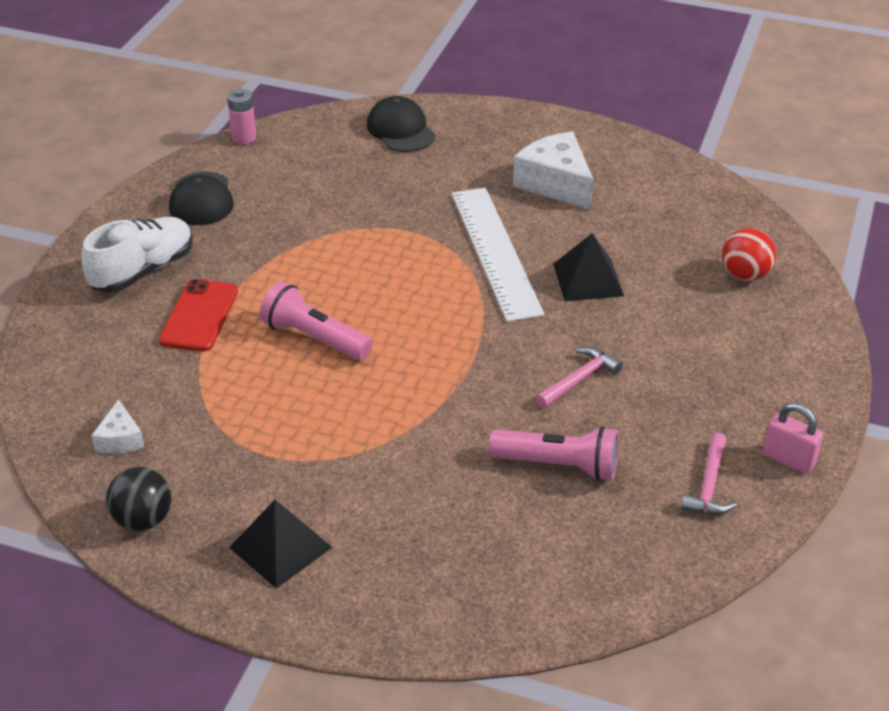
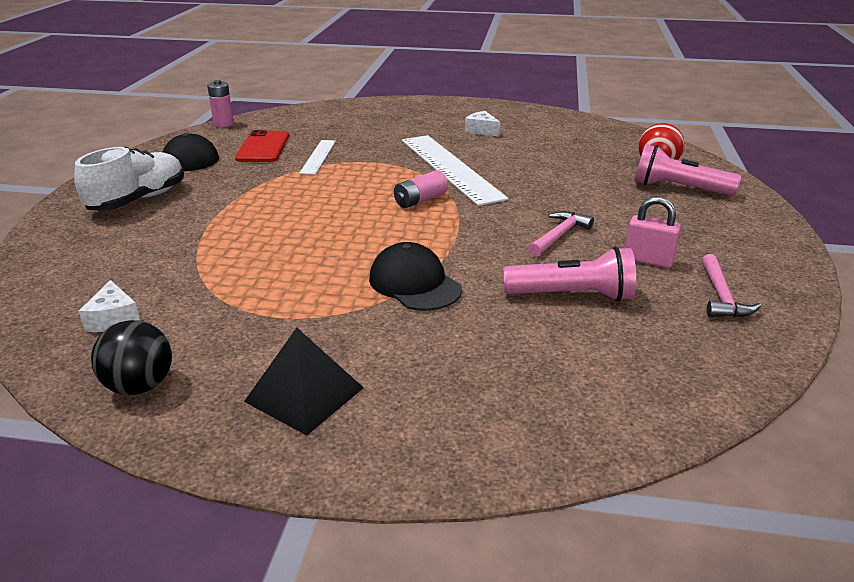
camera: 10 degrees left, 10 degrees down
(199, 316) = (194, 224): red phone -> red phone (263, 147)
(314, 338) = (306, 229): pink flashlight -> pink flashlight (678, 189)
(347, 214) = (318, 157): none -> white ruler
(400, 130) = (349, 113): black cap -> black cap (414, 284)
(446, 305) = (420, 200): none -> pink battery
(555, 183) = (481, 131): white cheese -> white cheese, size x0.52
(588, 279) = (534, 177): black pyramid -> none
(788, 459) = (778, 271): pink padlock -> pink padlock (648, 260)

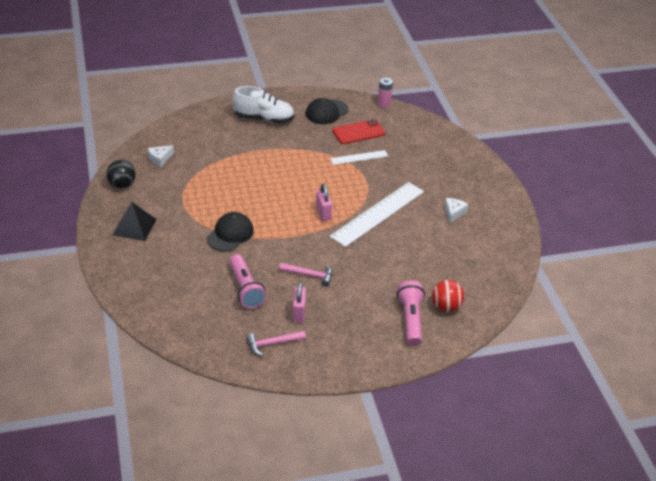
camera: 65 degrees right, 10 degrees up
(420, 200) = (323, 213): pink battery -> pink padlock

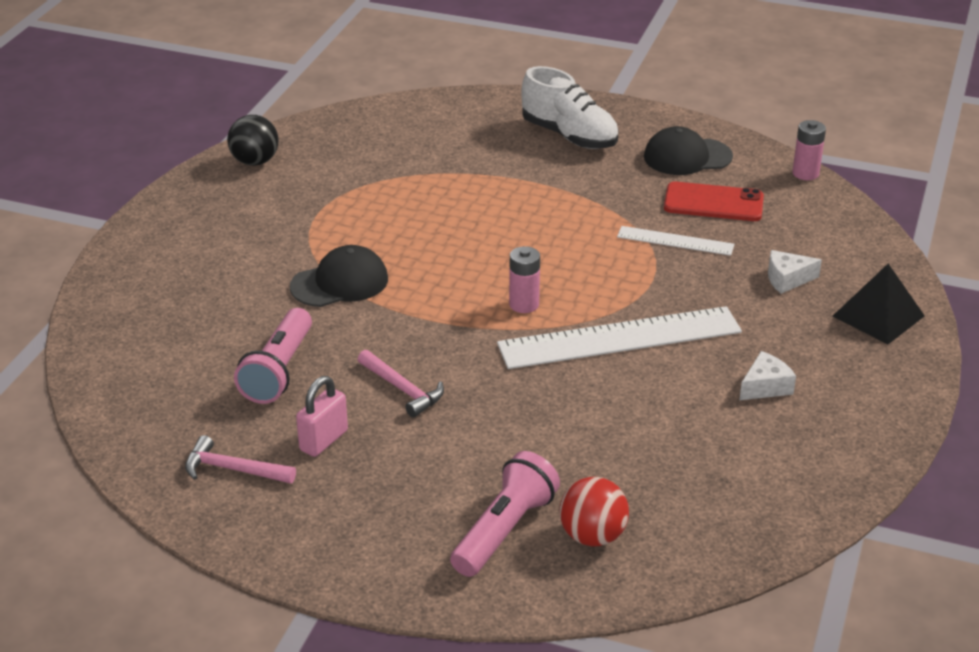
camera: 35 degrees right, 5 degrees down
(134, 227) = (211, 223): black pyramid -> black pyramid (878, 316)
(160, 159) = (347, 144): white cheese -> white cheese (787, 279)
(323, 213) = (524, 304): pink padlock -> pink battery

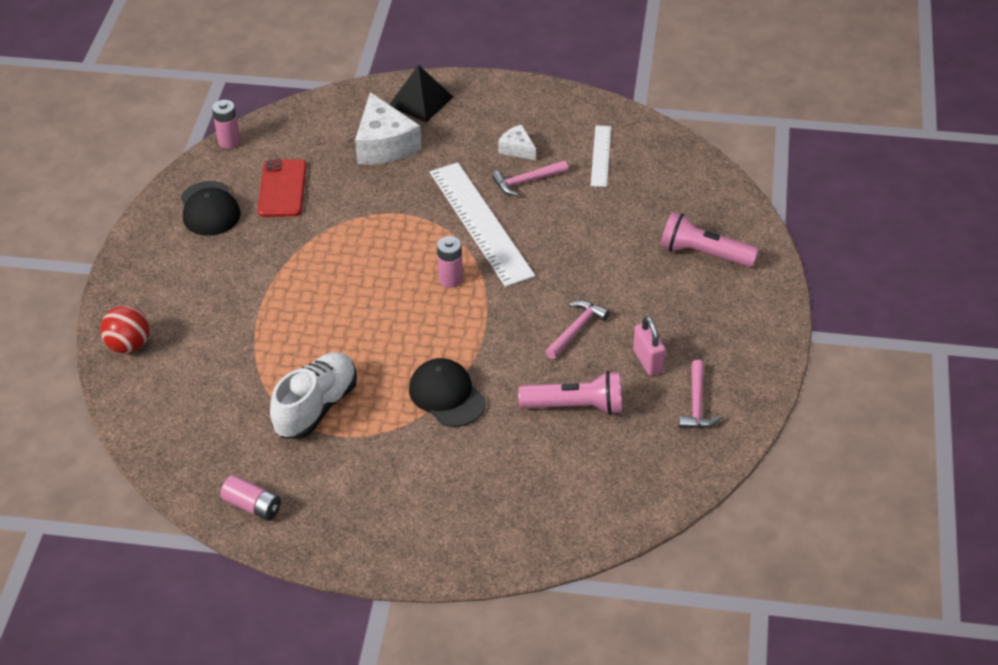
camera: 100 degrees left, 10 degrees up
(255, 161) = (253, 506): black ball -> pink battery
(324, 440) = (648, 361): pink padlock -> pink padlock turned 45 degrees clockwise
(569, 136) = (180, 285): white shoe -> white shoe (316, 407)
(592, 536) = (693, 214): red ball -> red ball (129, 345)
(675, 241) = (343, 205): white ruler -> white ruler (601, 156)
(695, 386) = (527, 181): none -> pink hammer
(787, 279) = (384, 145): white cheese -> white cheese, size x1.92

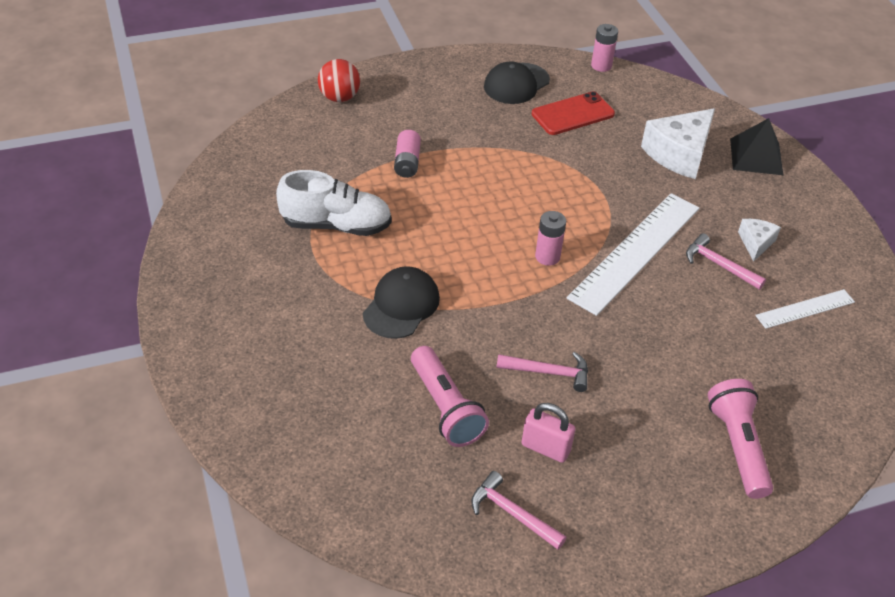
camera: 60 degrees right, 0 degrees up
(253, 506) = (207, 227): pink battery -> pink battery (407, 162)
(648, 361) = (545, 448): pink padlock -> pink padlock turned 75 degrees clockwise
(697, 404) = (512, 514): pink hammer -> pink hammer turned 60 degrees clockwise

